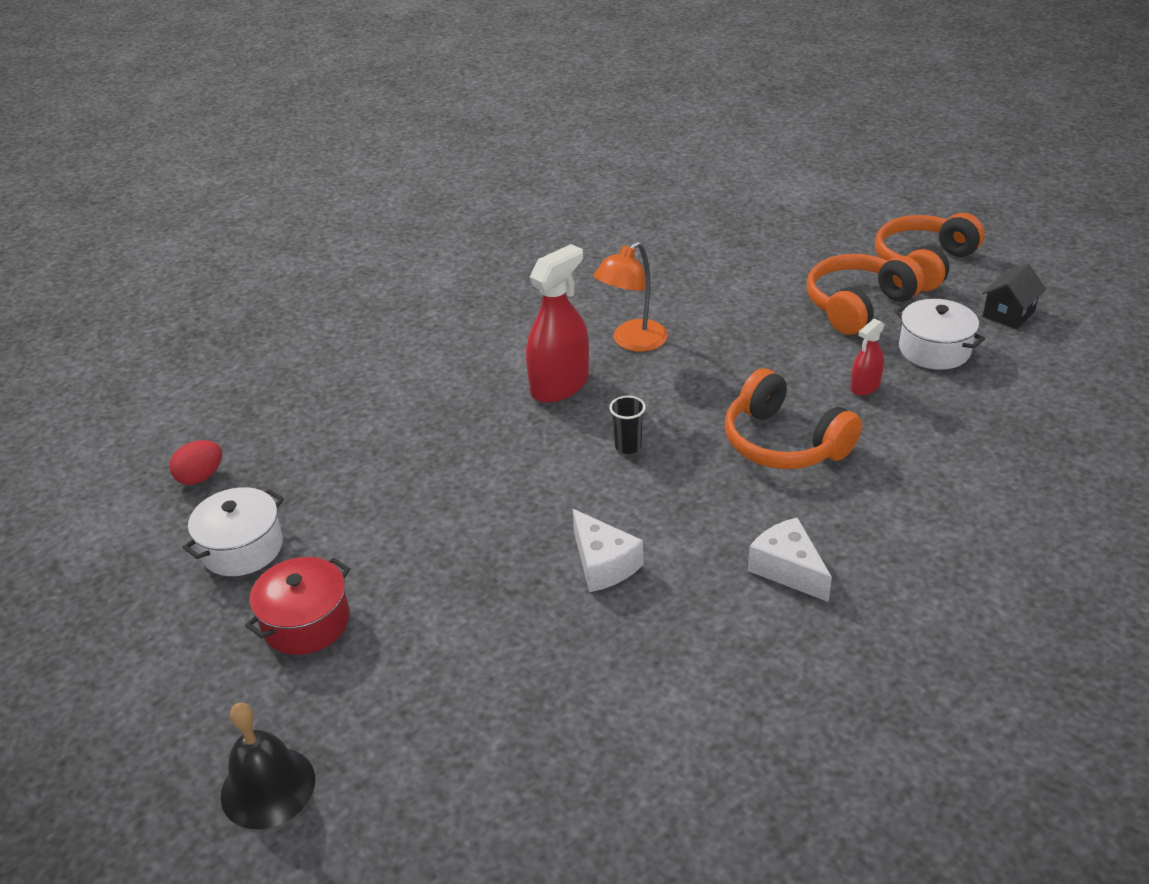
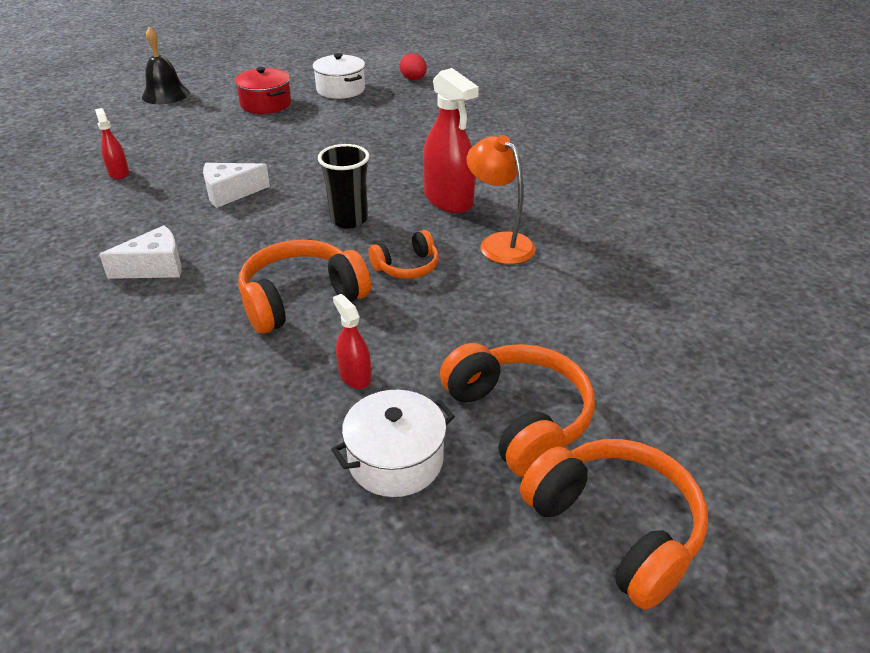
camera: 100 degrees right, 0 degrees up
(585, 712) = (119, 173): none -> red spray bottle
(628, 446) = (349, 220): black cup -> black cup, size x1.61
(698, 389) = (407, 267): none -> orange headphones
(1008, 314) = (448, 583): black house -> none

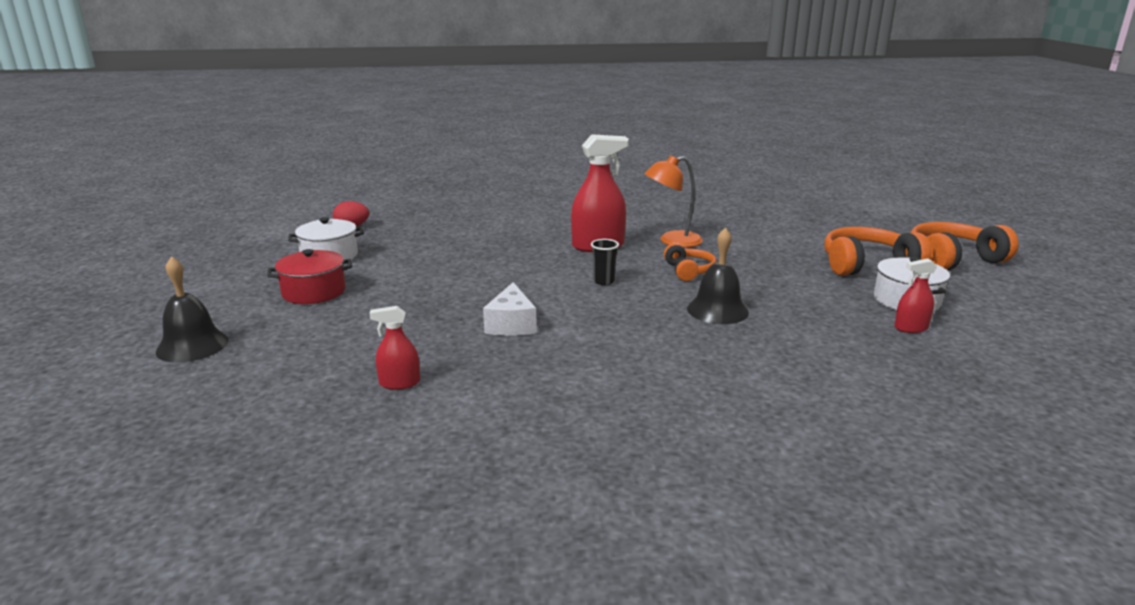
camera: 70 degrees left, 15 degrees down
(155, 267) = (634, 368): white cheese -> none
(301, 299) = (717, 310): orange headphones -> black bell
(349, 220) = (604, 281): black cup -> black cup, size x0.62
(355, 376) = (821, 302): red spray bottle -> red spray bottle (911, 328)

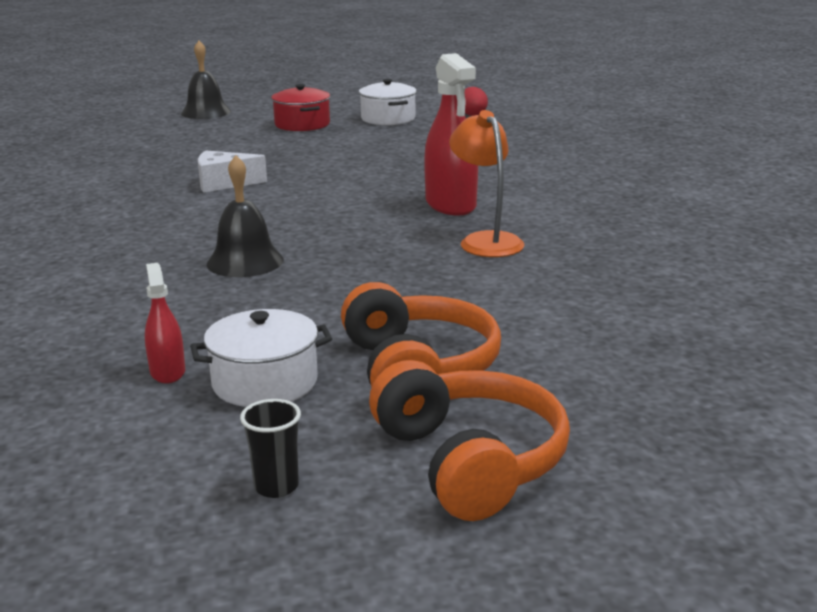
camera: 85 degrees right, 0 degrees up
(399, 383) = (125, 162): red spray bottle -> none
(604, 281) = (332, 211): black cup -> black cup (276, 486)
(688, 271) = (371, 249): orange headphones -> none

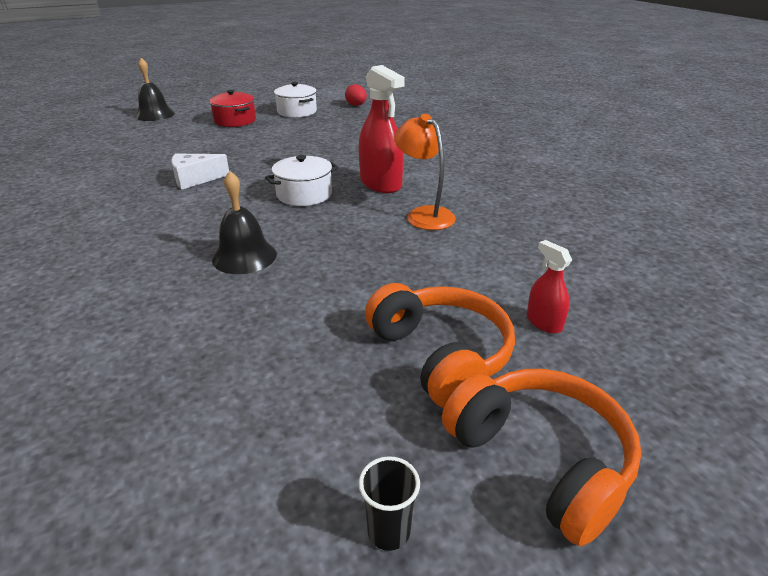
camera: 15 degrees left, 10 degrees up
(167, 372) = (224, 395): red spray bottle -> red spray bottle (544, 322)
(265, 382) = (319, 393): white pot -> white pot (304, 194)

